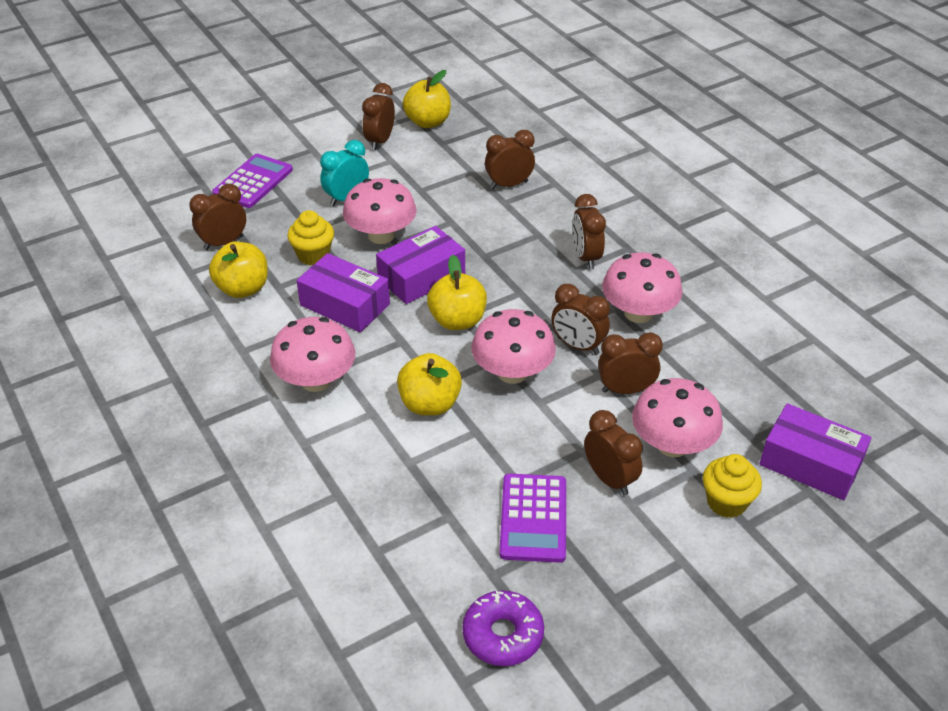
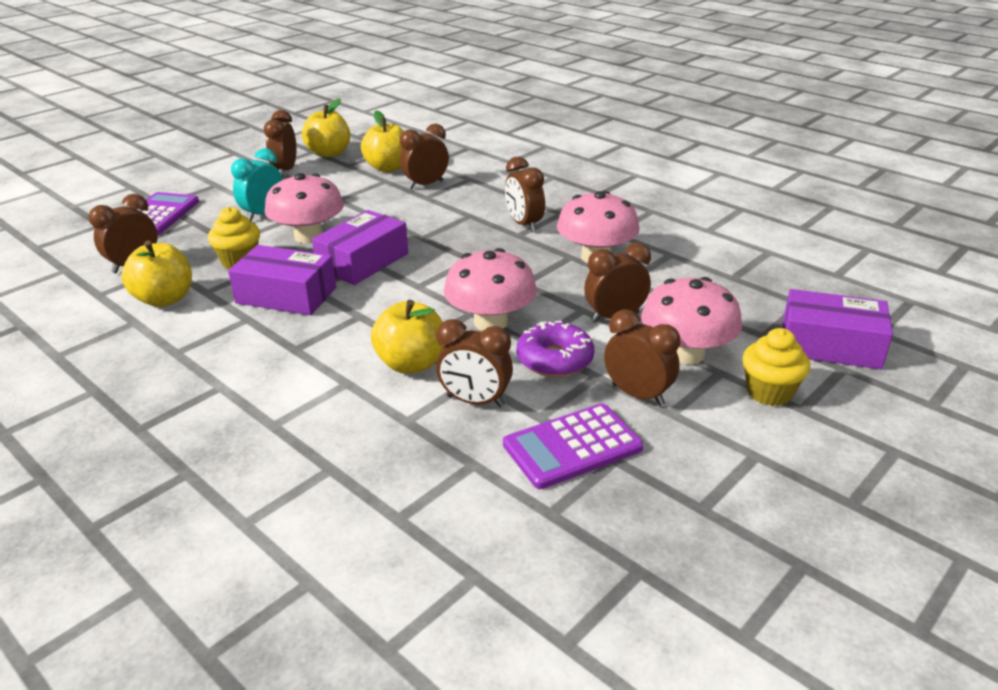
camera: 15 degrees left, 10 degrees down
(316, 380) = (272, 364): pink mushroom -> none
(457, 321) = (414, 290): yellow apple -> yellow apple (388, 168)
(503, 635) = (591, 575): purple donut -> purple donut (554, 359)
(533, 518) = (572, 447): purple calculator -> purple calculator turned 75 degrees clockwise
(578, 346) = (548, 290): brown clock -> brown clock (475, 401)

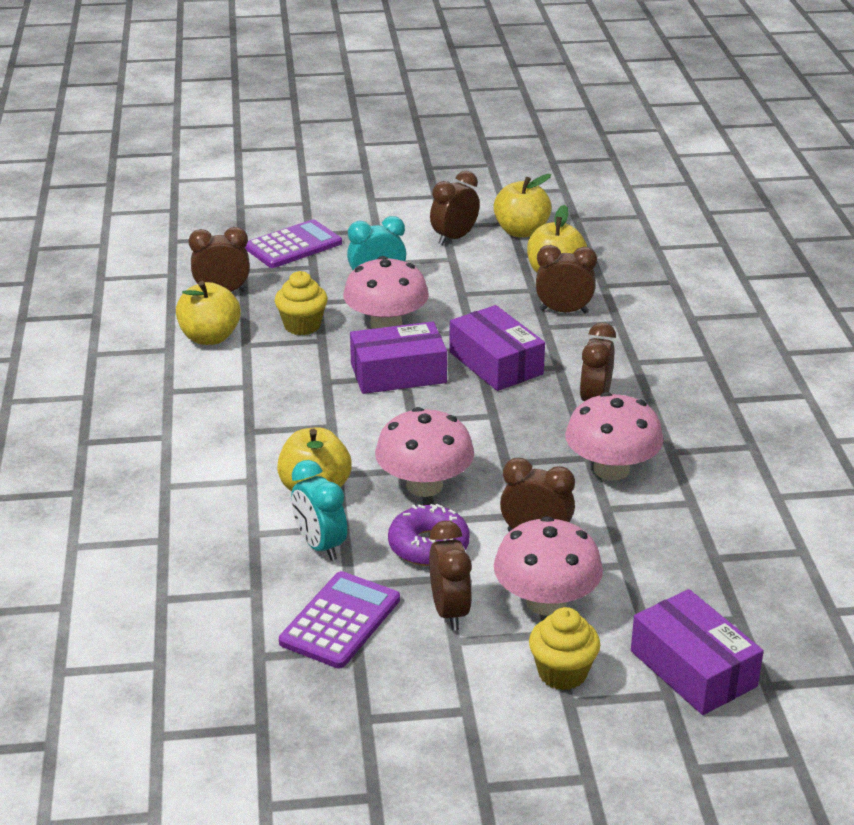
camera: 40 degrees right, 0 degrees up
(286, 295) = (299, 378): purple box -> purple box (496, 363)
(475, 401) = (320, 546): brown clock -> turquoise clock
(572, 447) = (340, 621): purple calculator -> purple calculator turned 105 degrees clockwise

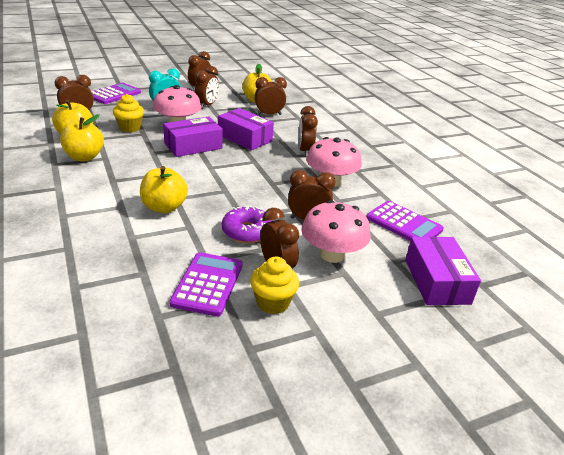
camera: 20 degrees left, 0 degrees up
(320, 546) = (178, 239): turquoise clock -> none
(424, 485) = (231, 199): pink mushroom -> none
(454, 282) = (207, 105): none -> brown clock
(521, 231) = (232, 85): yellow apple -> yellow apple (84, 157)
(562, 673) = (364, 296): yellow cupcake -> yellow cupcake (273, 302)
(693, 668) = (437, 281): purple box -> purple box turned 45 degrees clockwise
(698, 565) = (404, 224): none -> purple calculator

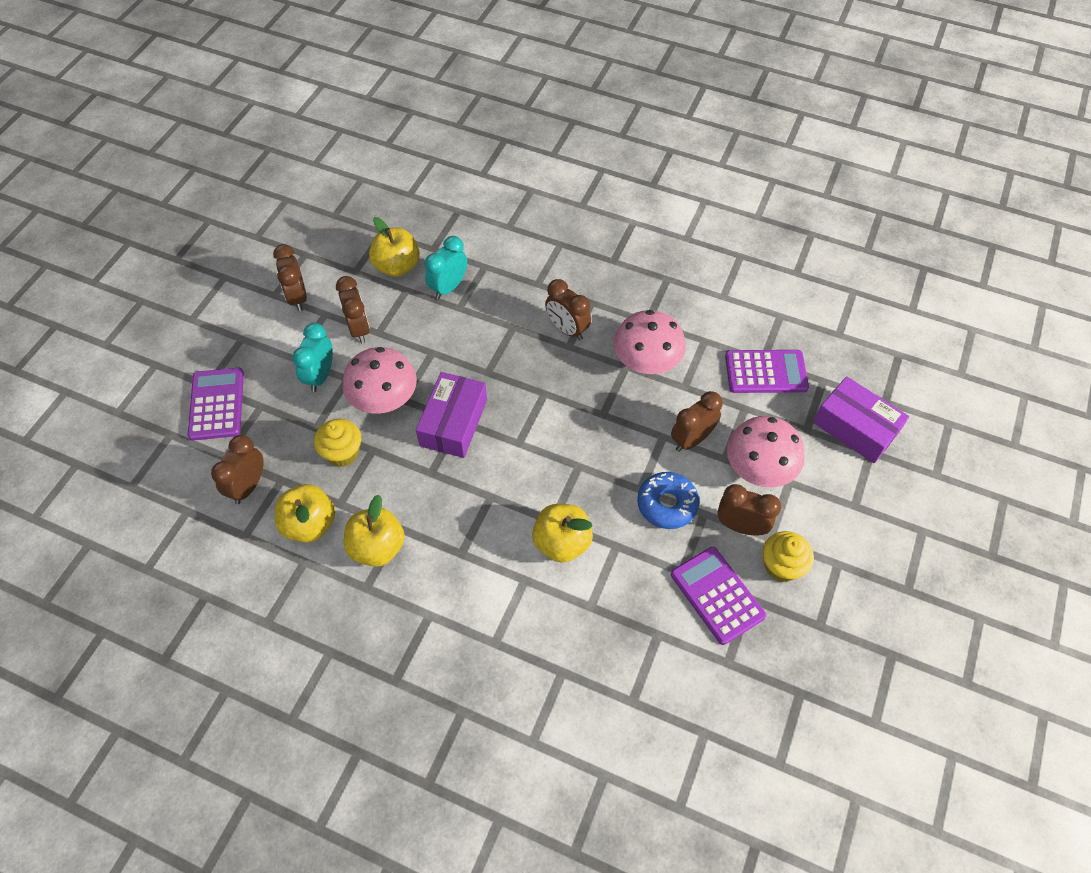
camera: 40 degrees left, 25 degrees up
(245, 138) = (483, 359): purple box -> none
(247, 231) = (667, 504): purple donut -> blue donut
(269, 114) = (448, 287): brown clock -> turquoise clock

